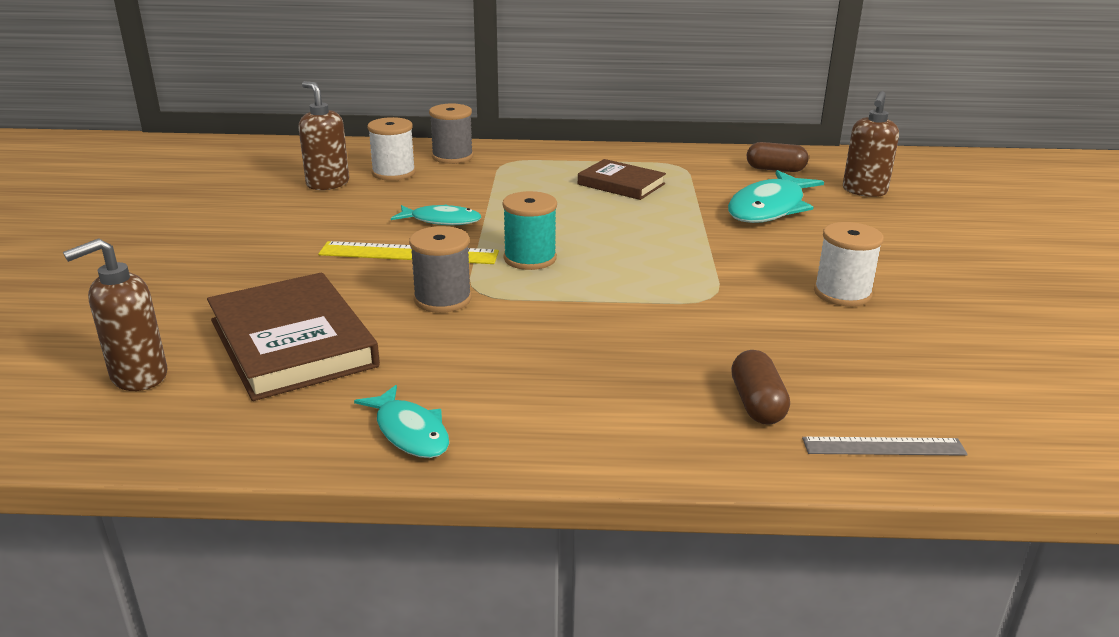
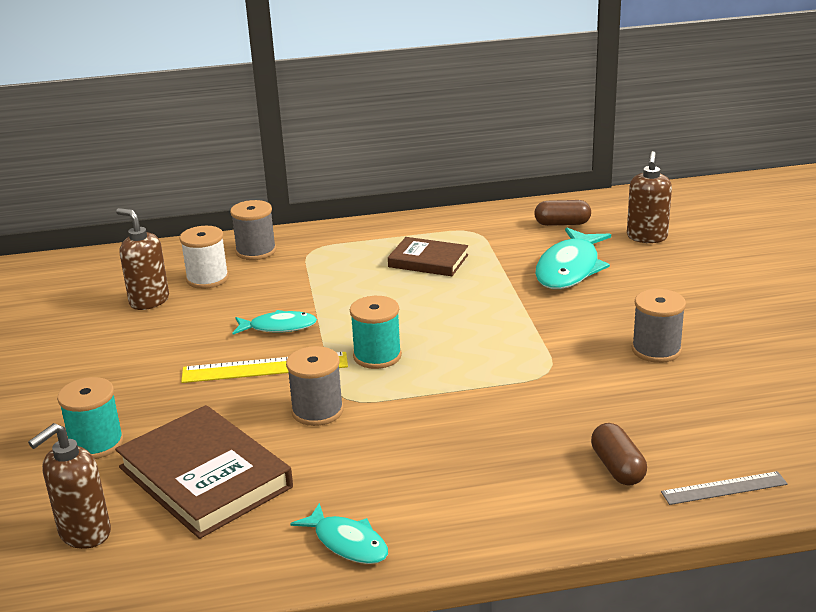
camera: 10 degrees left, 0 degrees up
(203, 296) = (96, 443): none -> turquoise spool
(842, 293) = (656, 350): white spool -> grey spool

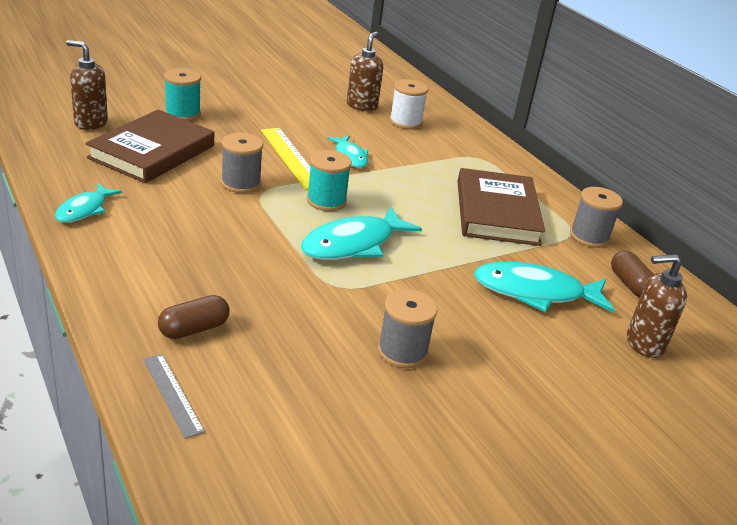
camera: 65 degrees right, 5 degrees up
(256, 251) = (460, 135): grey spool -> grey spool (589, 237)
(428, 261) = (497, 212): brown book -> brown book, size x1.66
(471, 351) = (353, 244): none -> turquoise fish

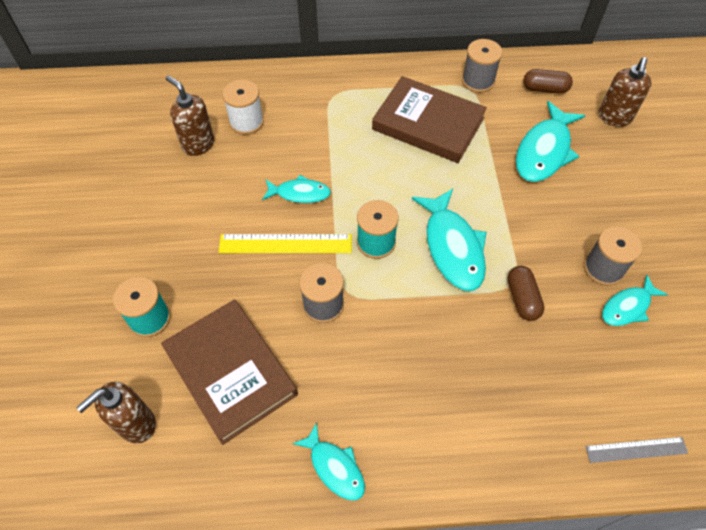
camera: 60 degrees left, 25 degrees up
(194, 329) = (554, 411): brown capsule -> brown capsule (522, 298)
(361, 375) = (628, 307): none -> turquoise fish

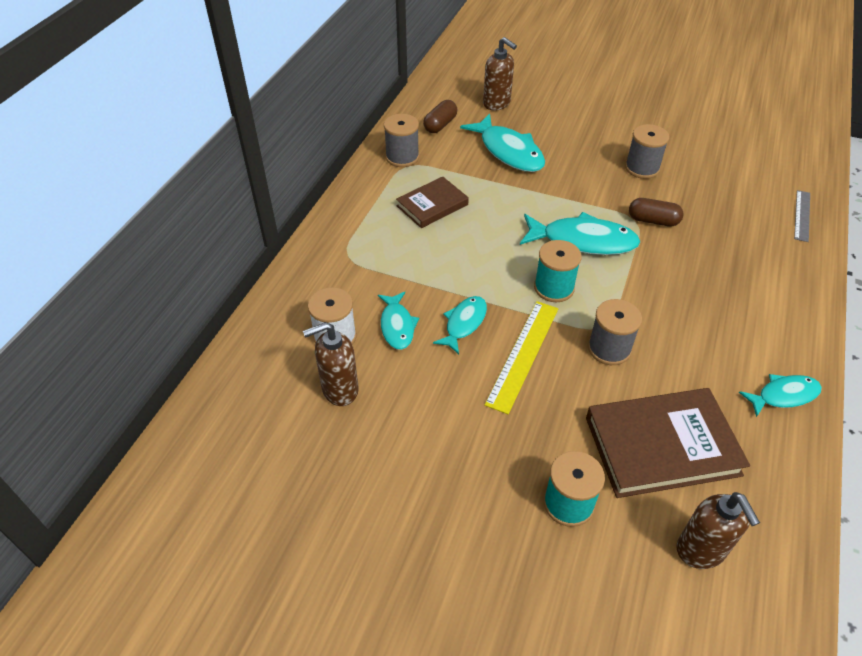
camera: 65 degrees left, 10 degrees down
(428, 124) = (432, 205): brown book -> brown book, size x0.60
(628, 307) = (681, 171): turquoise fish -> turquoise fish (397, 326)

